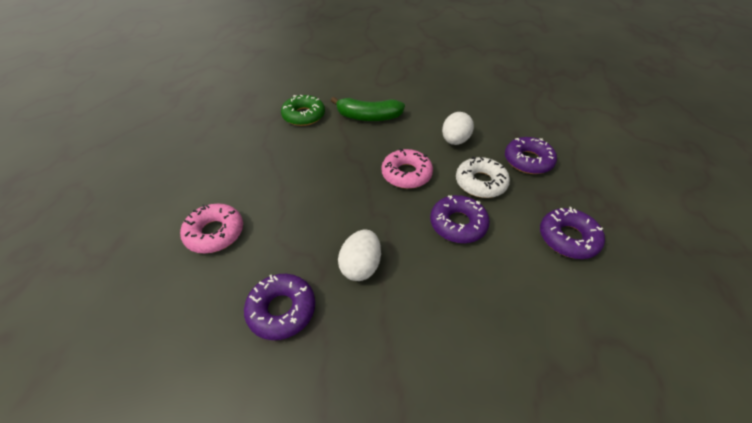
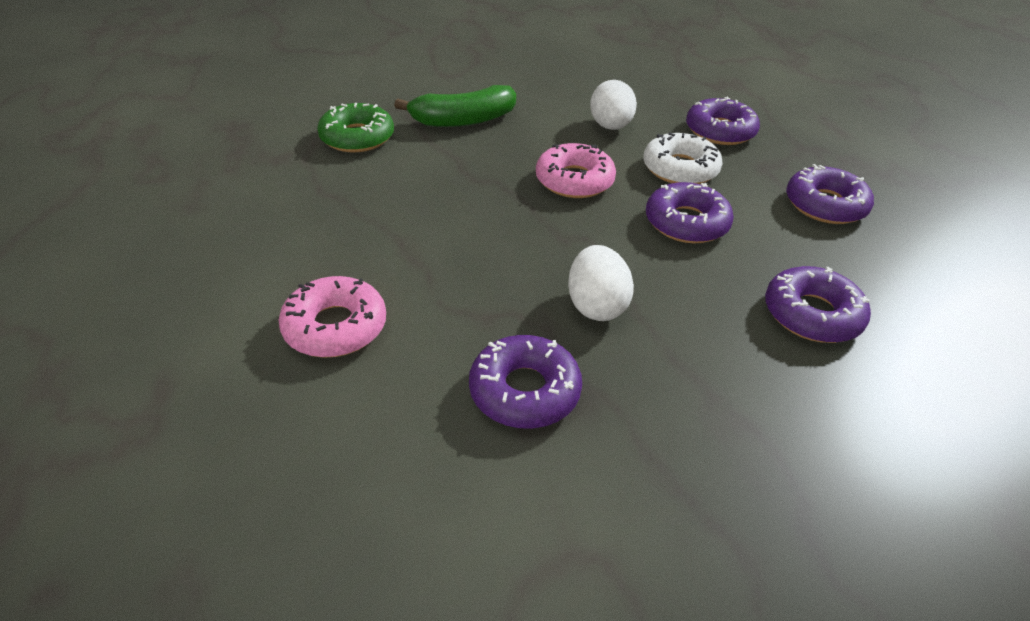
camera: 25 degrees left, 5 degrees down
(499, 321) = (812, 314): none -> purple donut

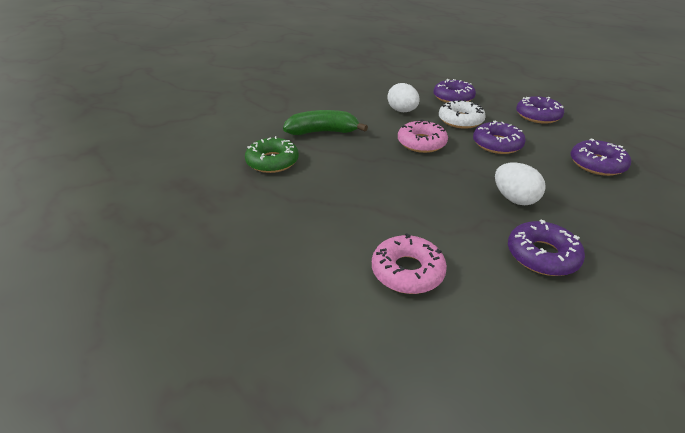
camera: 30 degrees left, 5 degrees down
(463, 120) = (322, 132): green banana -> green banana turned 135 degrees counterclockwise

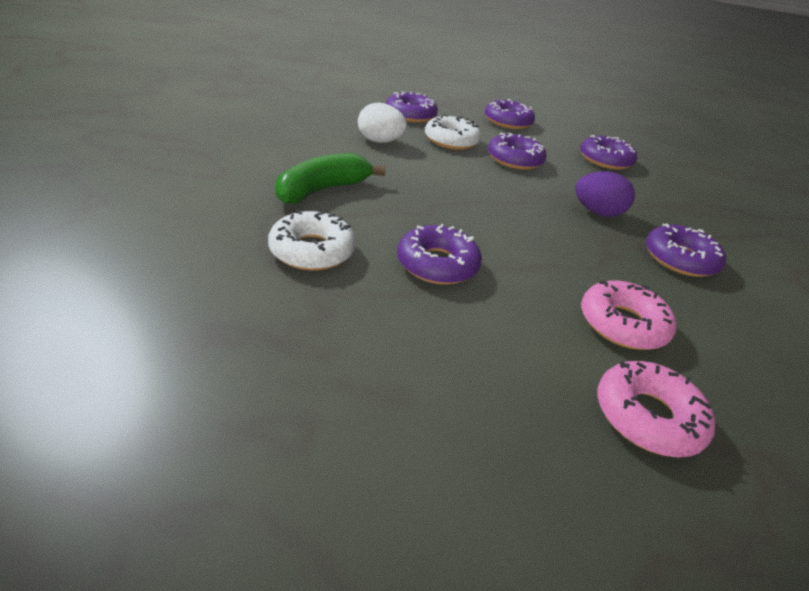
camera: 45 degrees left, 0 degrees up
(272, 161) = (312, 250): green donut -> white donut
(331, 191) = (437, 264): none -> purple donut
(421, 143) = (449, 176): pink donut -> pink donut (647, 417)
(514, 199) = (597, 212): white egg -> purple egg

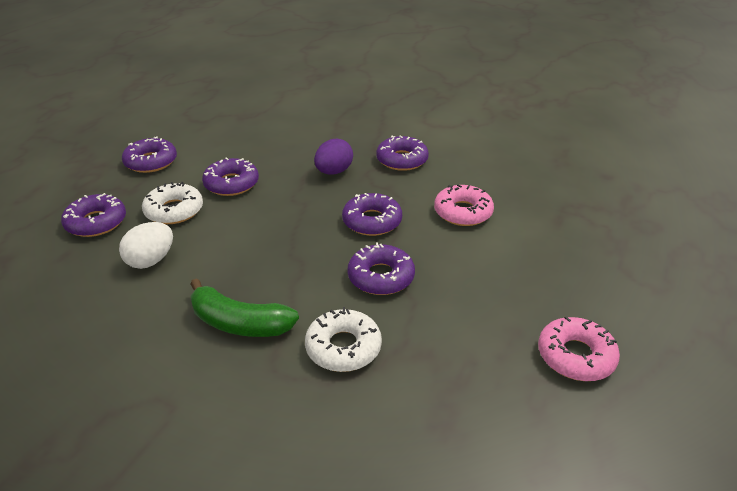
camera: 65 degrees left, 0 degrees up
(322, 190) = (239, 323): green banana -> green banana turned 45 degrees counterclockwise
(605, 160) = (254, 135): purple donut -> purple donut (372, 221)
(647, 417) = (538, 234): pink donut -> pink donut (575, 356)

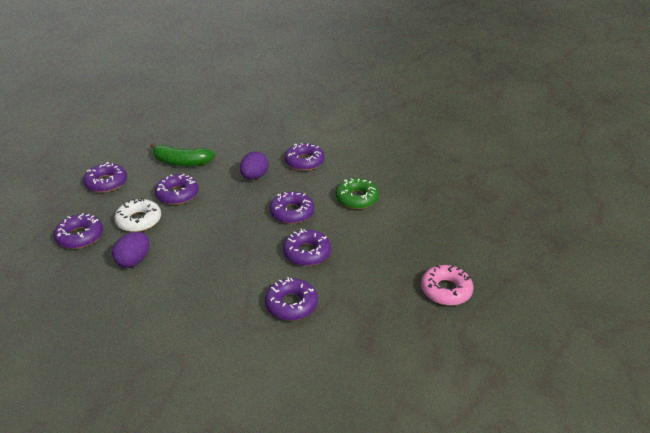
camera: 10 degrees left, 0 degrees up
(151, 260) = (134, 261): white egg -> purple egg
(239, 323) = (214, 297): green banana -> green banana (182, 162)
(343, 347) = (291, 304): white donut -> purple donut
(463, 212) = (357, 198): pink donut -> green donut

